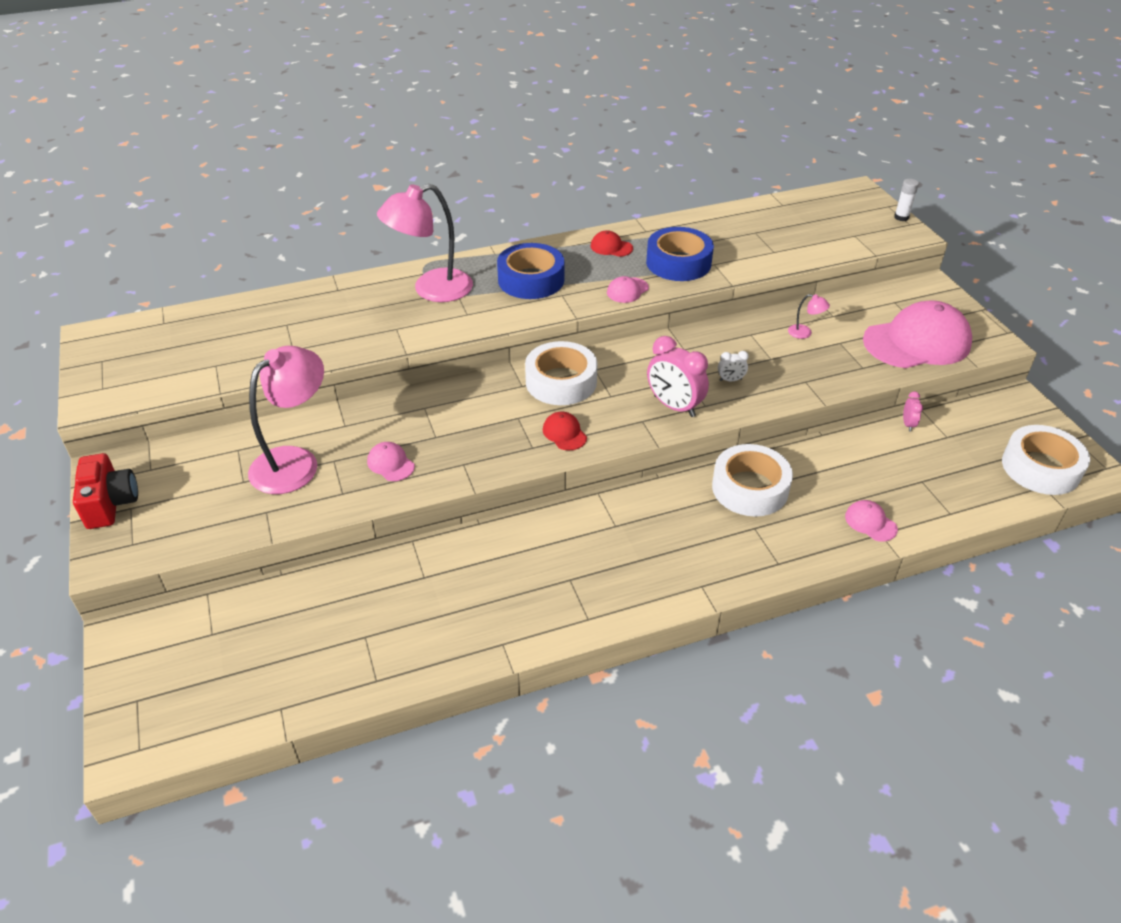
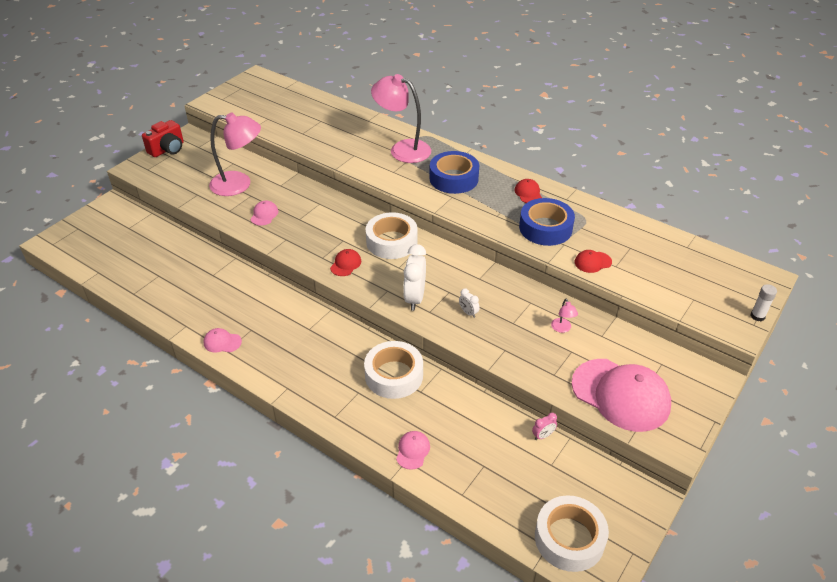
camera: 55 degrees right, 0 degrees up
(627, 290) = (487, 220): pink cap -> pink cap (222, 342)
(674, 406) = (415, 298): pink clock -> white clock
(756, 261) = (592, 262): none -> red cap

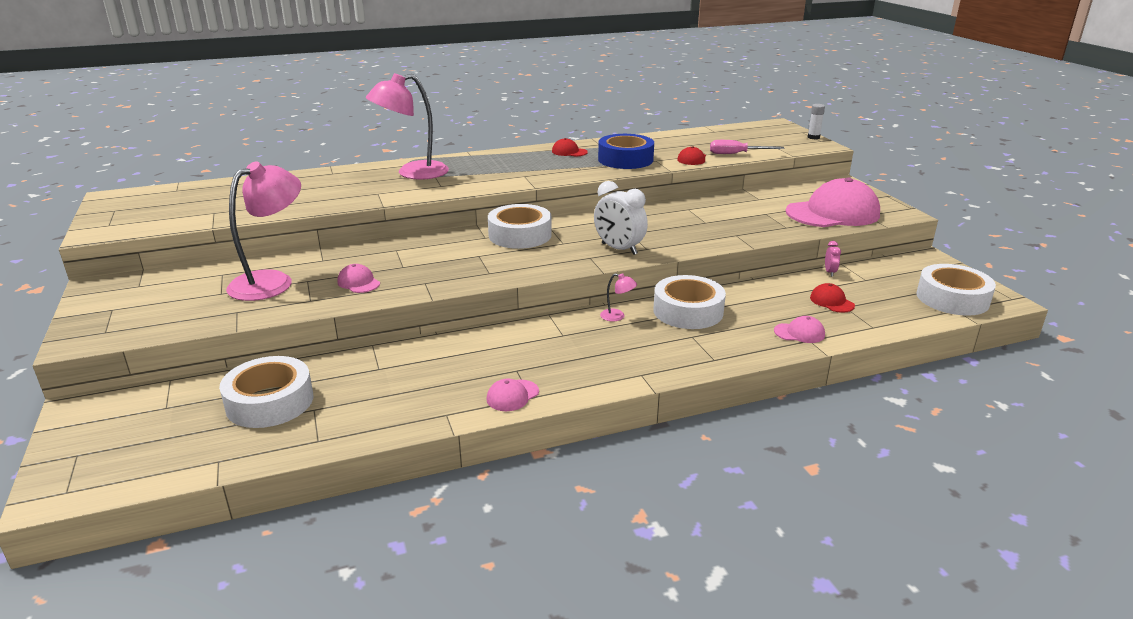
camera: 55 degrees left, 15 degrees down
(155, 257) = (270, 402): none -> white tape
(167, 149) = (94, 307): red camera -> none
(346, 264) = (519, 264): red cap -> red cap (831, 301)
(412, 451) = (799, 333): pink cap -> pink cap turned 135 degrees clockwise
(454, 178) = (499, 168): blue tape -> none
(468, 313) = (670, 234): white clock -> none
(562, 329) = (735, 208): pink lamp -> pink lamp (617, 316)
(638, 283) = (736, 154): none -> pink screwdriver

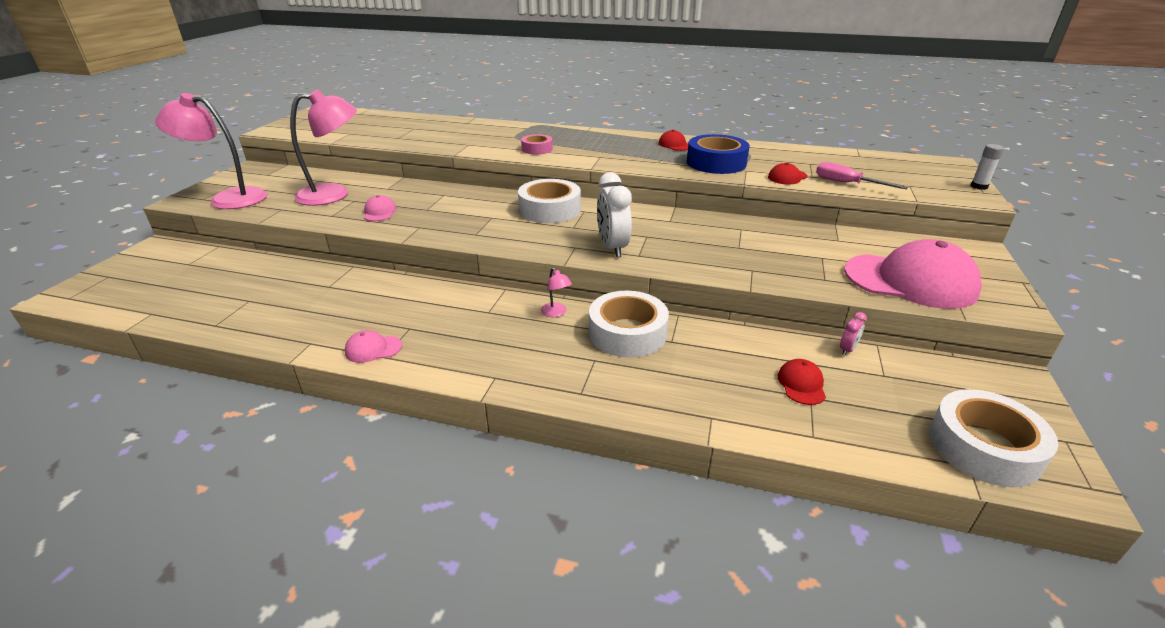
camera: 35 degrees right, 5 degrees up
(270, 402) = (237, 284): white tape -> none
(412, 173) = (519, 135): pink lamp -> pink lamp (228, 198)
(455, 182) = (537, 149): none -> pink tape
(799, 333) = (711, 404): pink cap -> none

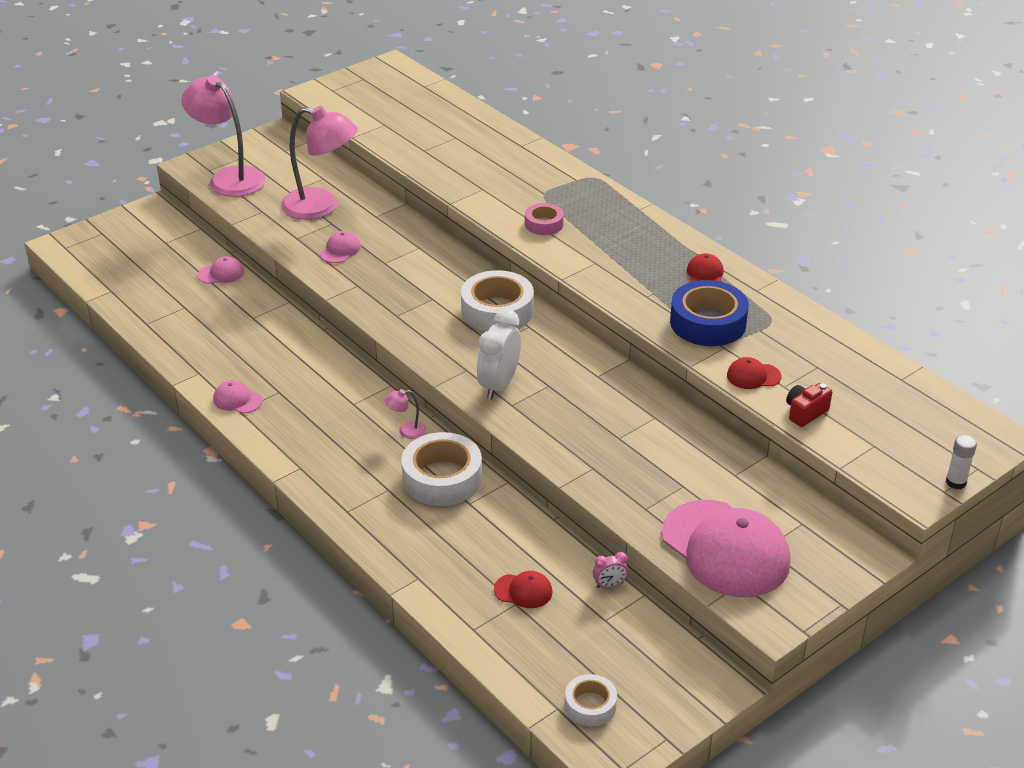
camera: 35 degrees right, 5 degrees up
(267, 267) = (221, 273): none -> pink cap
(556, 313) = (406, 431): pink lamp -> pink lamp turned 75 degrees clockwise
(801, 384) = (523, 591): red cap -> red cap turned 60 degrees clockwise
(847, 183) = (805, 413): pink screwdriver -> red camera
(983, 447) = (590, 705): white tape -> white tape, size x0.56

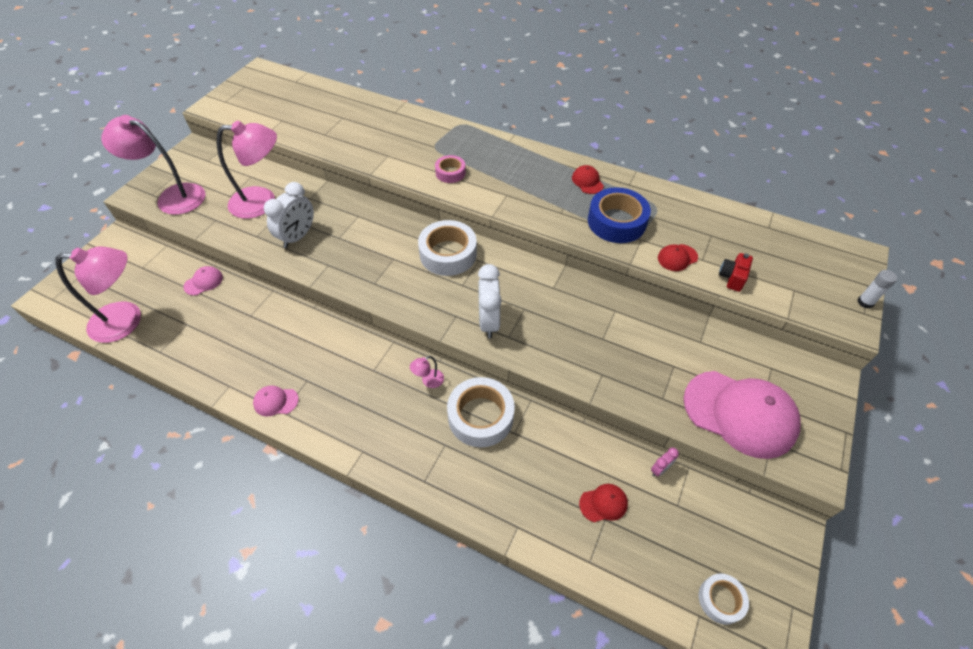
camera: 25 degrees left, 15 degrees up
(128, 287) = (127, 321): none -> pink lamp
(340, 250) = (298, 237): pink cap -> white clock

